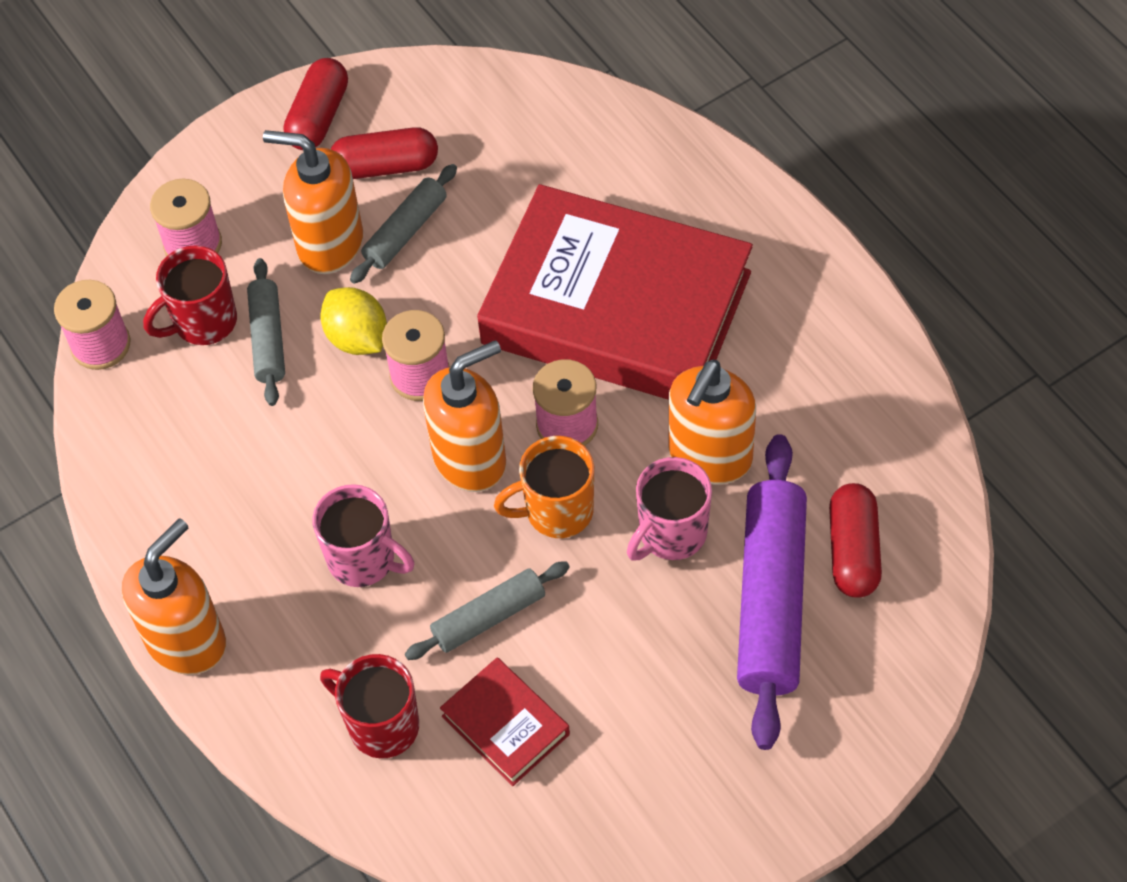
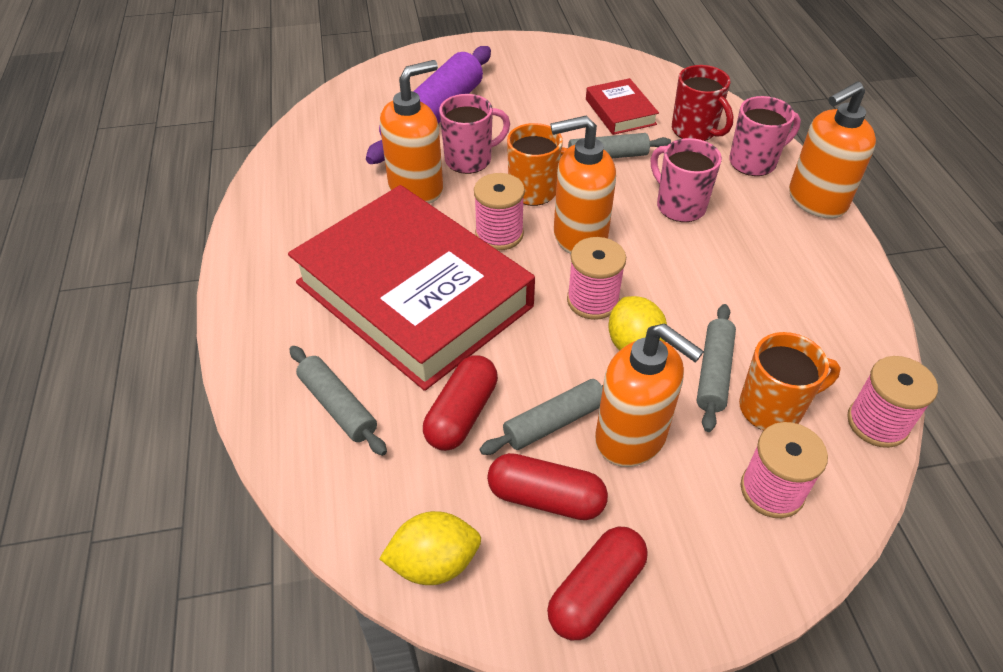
camera: 160 degrees left, 10 degrees down
(203, 322) = (772, 408): red mug -> orange mug
(282, 688) = (754, 162): none -> pink mug
(452, 89) = (434, 563): none -> yellow lemon
(612, 170) = (338, 406): none -> grey rolling pin
(853, 551) = (370, 122): red capsule -> red capsule (461, 414)

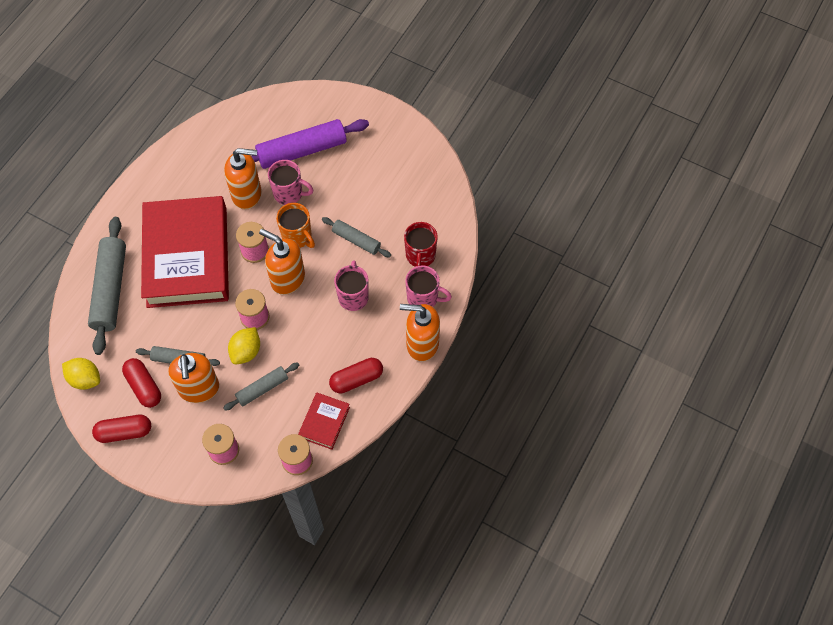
camera: 40 degrees right, 15 degrees up
(338, 406) = (110, 289): grey rolling pin -> grey rolling pin, size x1.82
(461, 414) = (150, 329): red capsule -> red capsule (356, 379)
(620, 112) = (398, 215): red book -> red book (324, 422)
(772, 408) = (265, 421): orange mug -> none

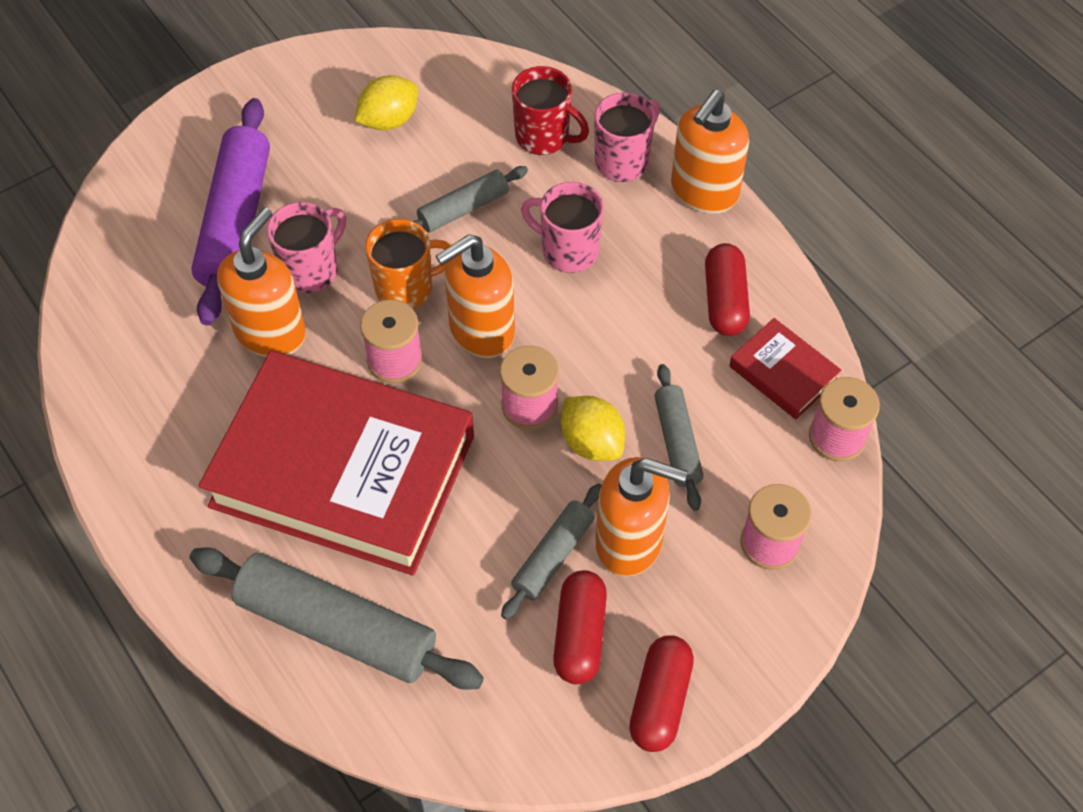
camera: 65 degrees left, 5 degrees down
(85, 379) = (511, 737): yellow lemon -> yellow lemon (389, 120)
(144, 386) = (579, 635): red capsule -> red capsule turned 75 degrees counterclockwise

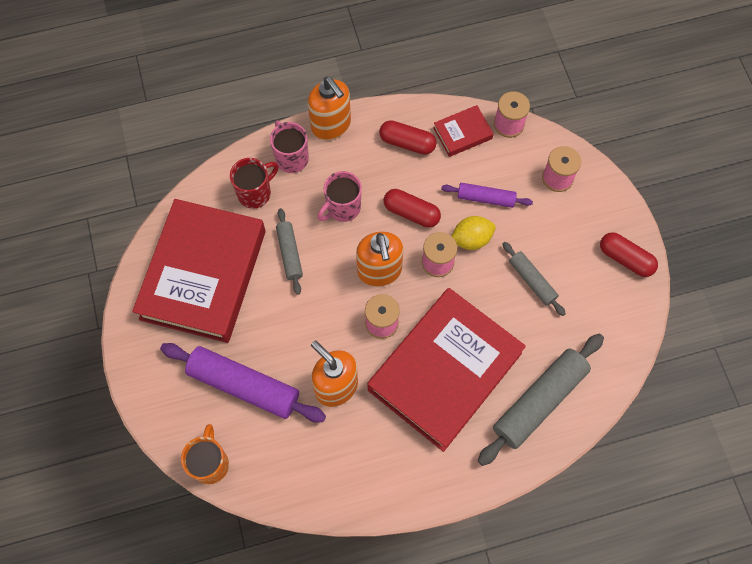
camera: 70 degrees left, 10 degrees up
(311, 270) = (299, 351): pink mug -> none
(389, 120) = (203, 274): yellow lemon -> red book
(406, 288) = (334, 302): orange mug -> orange mug (211, 463)
(579, 635) = (580, 283): red capsule -> red capsule (411, 213)
(629, 542) = (536, 242): orange soap dispenser -> none
(677, 442) = (486, 198): grey rolling pin -> purple rolling pin

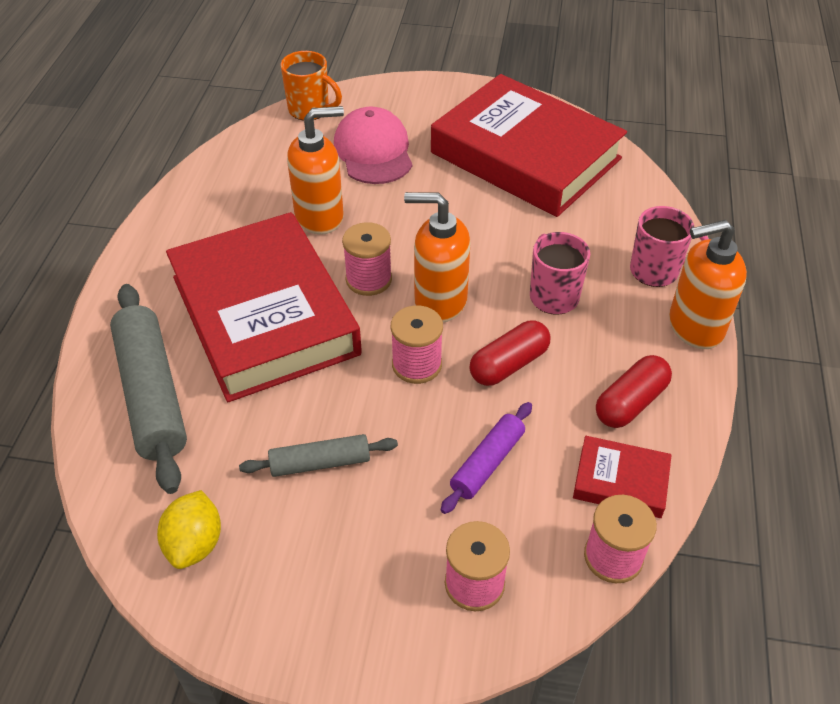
camera: 115 degrees right, 20 degrees down
(244, 385) = (373, 151): purple rolling pin -> pink cap
(255, 193) = (615, 224): red mug -> none
(289, 253) = (513, 229): grey rolling pin -> none
(462, 133) = (620, 481): red book -> red book turned 75 degrees counterclockwise
(471, 239) = (429, 417): yellow lemon -> yellow lemon (195, 544)
(625, 259) = (272, 615): red capsule -> none

